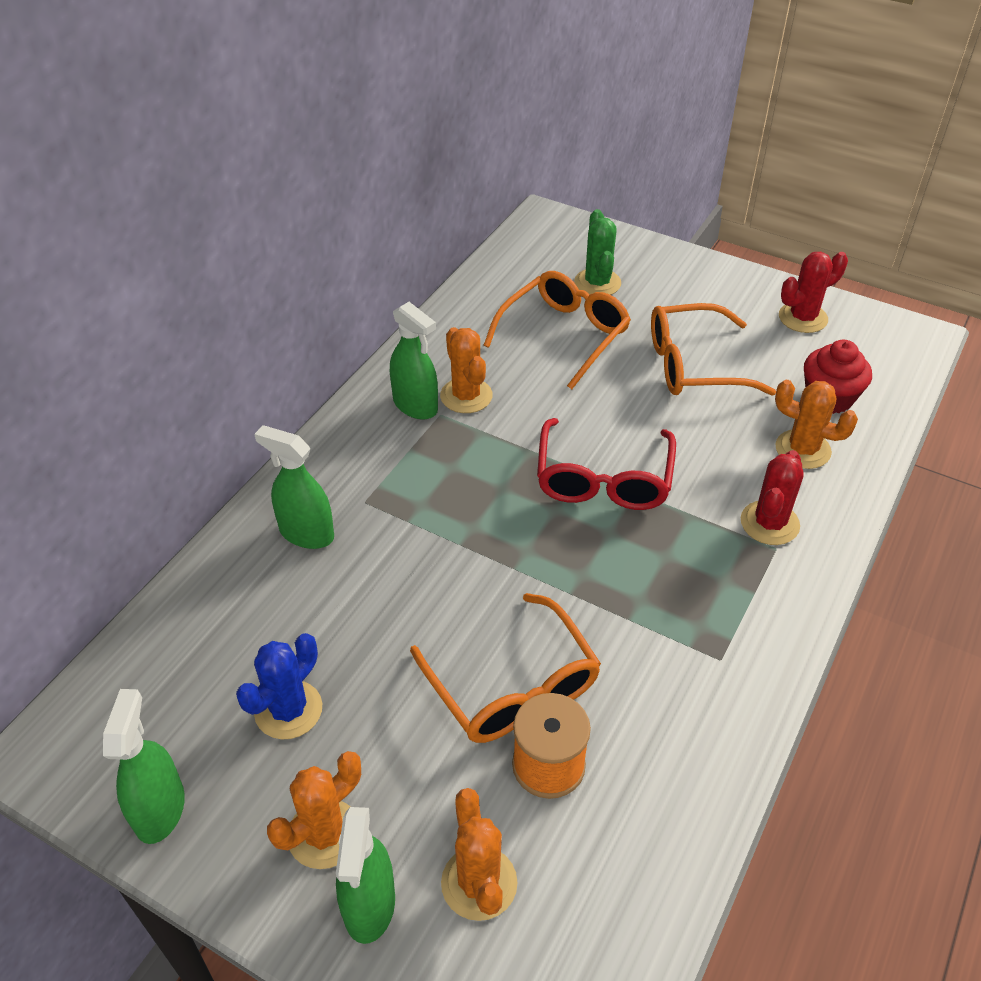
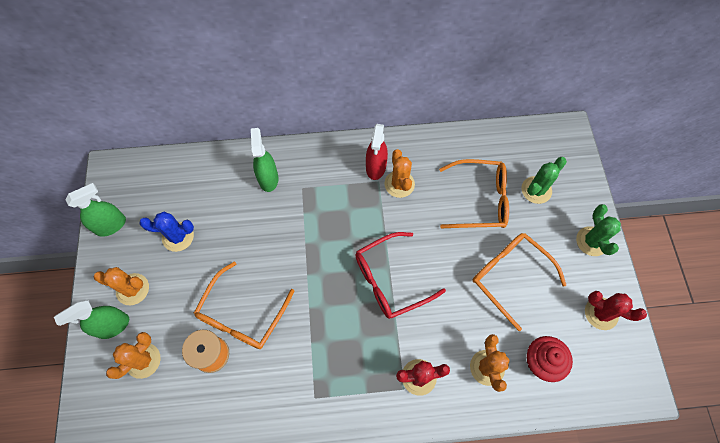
camera: 55 degrees right, 20 degrees up
(415, 405) = (376, 167): green spray bottle -> red spray bottle
(466, 396) = (399, 184): orange cactus -> orange cactus turned 45 degrees counterclockwise
(705, 277) = (591, 241): none -> green cactus

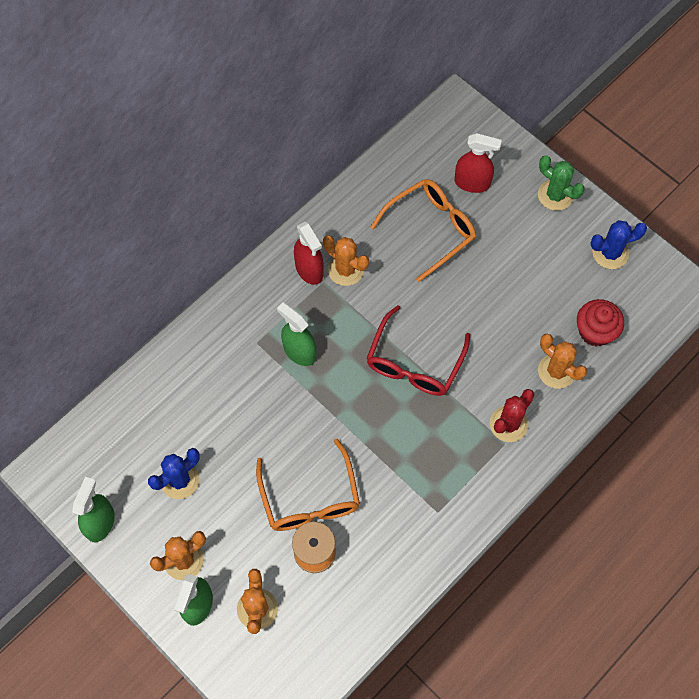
camera: 40 degrees left, 0 degrees up
(268, 178) = (215, 358): green spray bottle -> green spray bottle (299, 351)
(509, 276) = (512, 279): orange glasses -> none
(536, 190) = (472, 183): green cactus -> red spray bottle
(601, 313) = (610, 253): red cactus -> blue cactus

